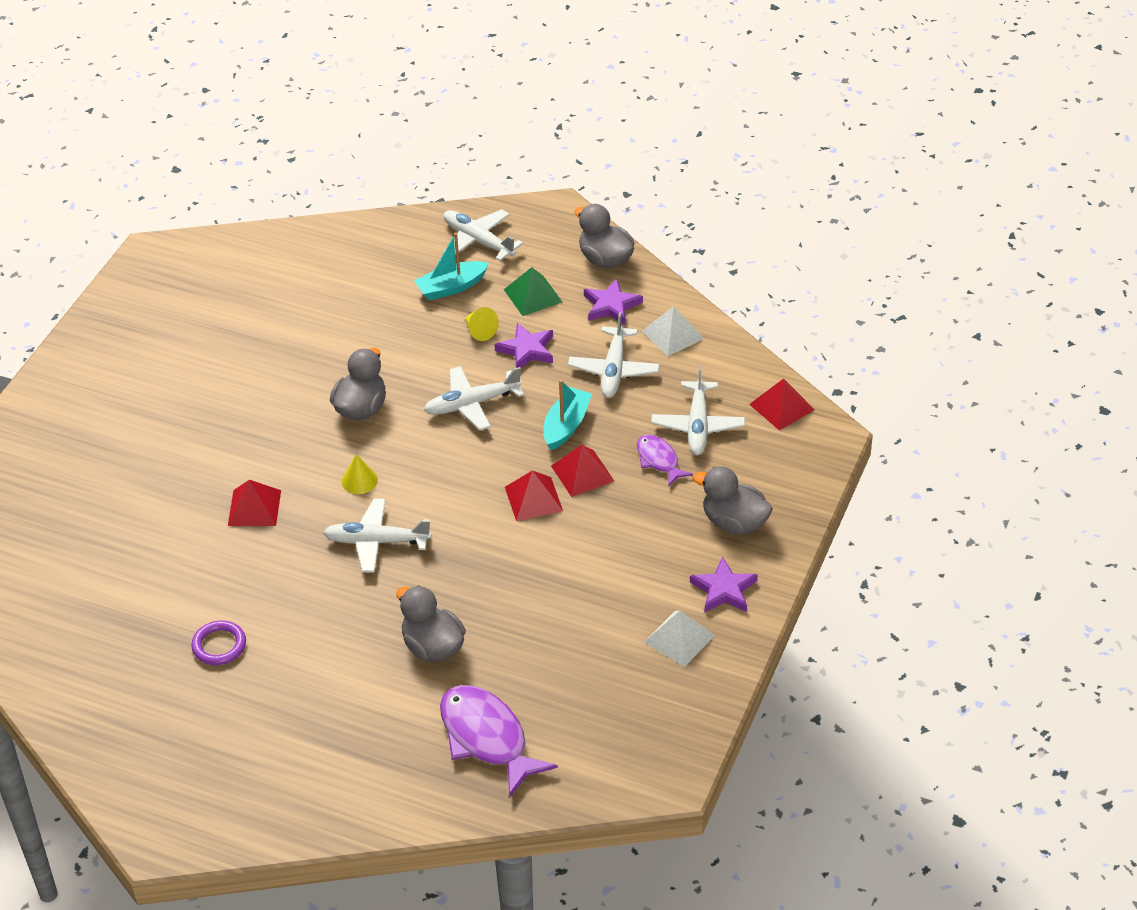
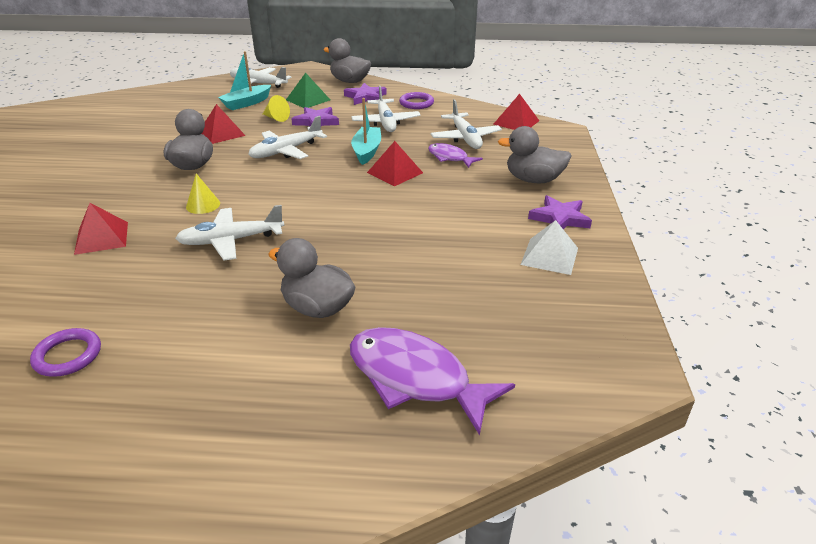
camera: 20 degrees left, 10 degrees down
(533, 498) = (363, 192): red pyramid -> red pyramid (222, 133)
(673, 334) = (416, 103): white pyramid -> purple ring

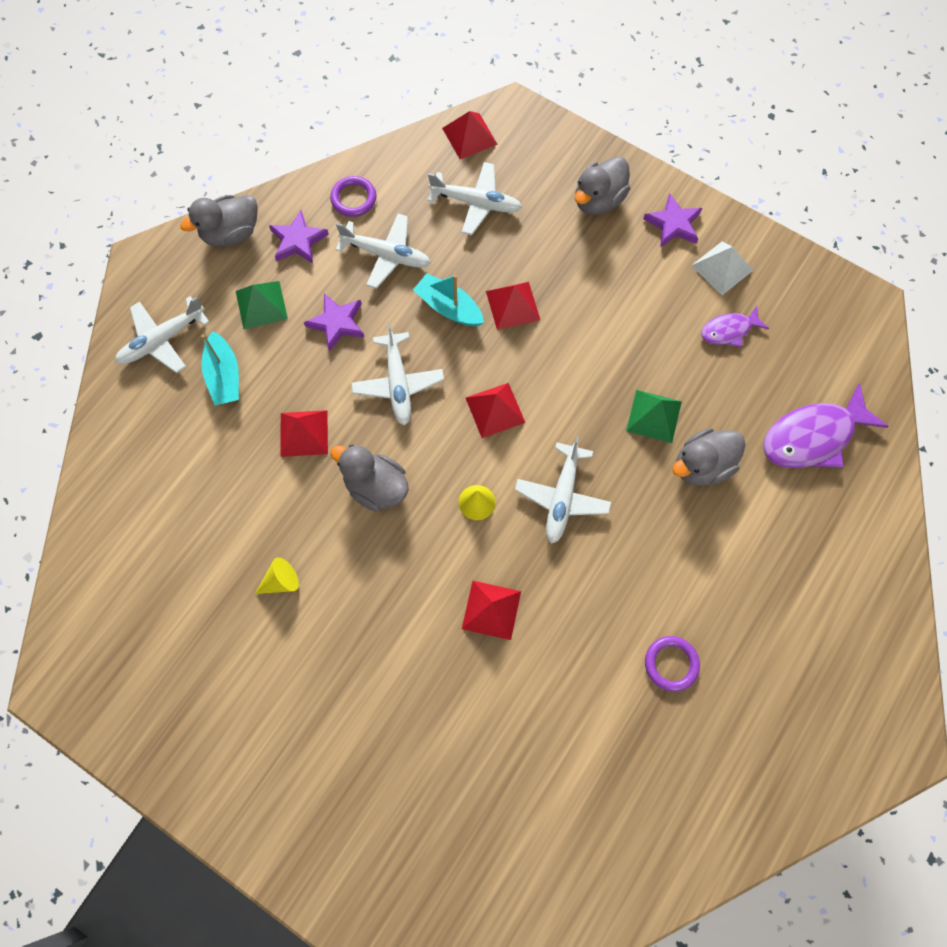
camera: 60 degrees left, 35 degrees up
(276, 118) = (297, 360): yellow cone -> yellow cone (281, 581)
(294, 190) = (495, 410): none -> red pyramid
(351, 264) = (654, 416): none -> green pyramid
(450, 157) = (511, 241): purple fish -> purple fish (729, 330)

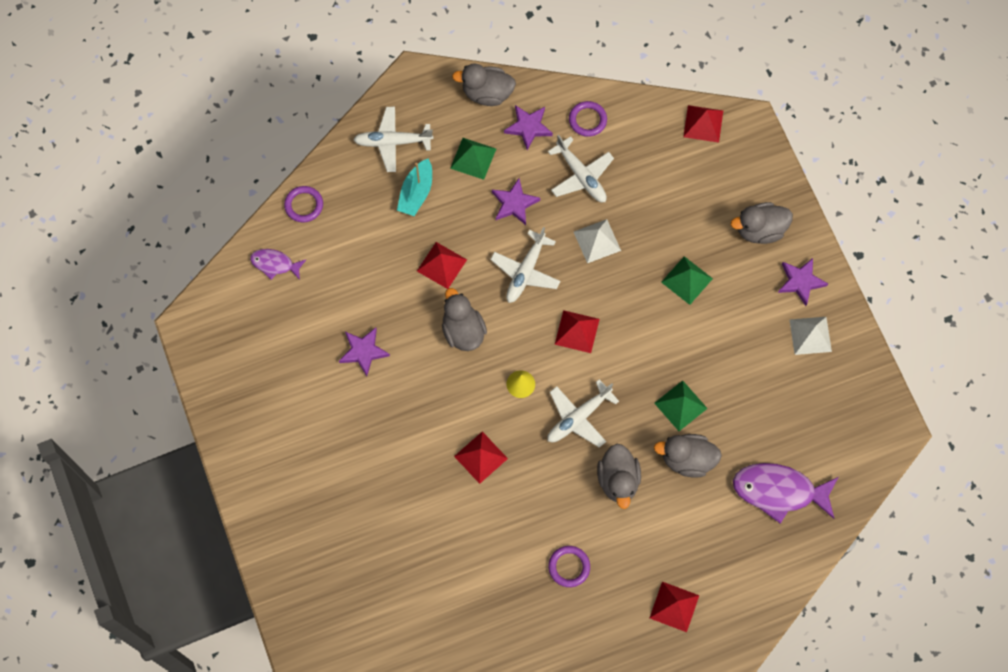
camera: 35 degrees right, 0 degrees up
(105, 466) = (304, 205): none -> purple ring
(281, 581) = (363, 351): yellow cone -> purple star
(449, 307) = (597, 241): turquoise boat -> white pyramid
(475, 203) = (670, 177): white plane -> none
(513, 305) = (642, 267): red pyramid -> red pyramid (674, 606)
(565, 290) = (686, 280): none -> green pyramid
(651, 535) = (618, 480): none -> grey duck
(729, 330) = (779, 382): purple fish -> purple fish (275, 264)

